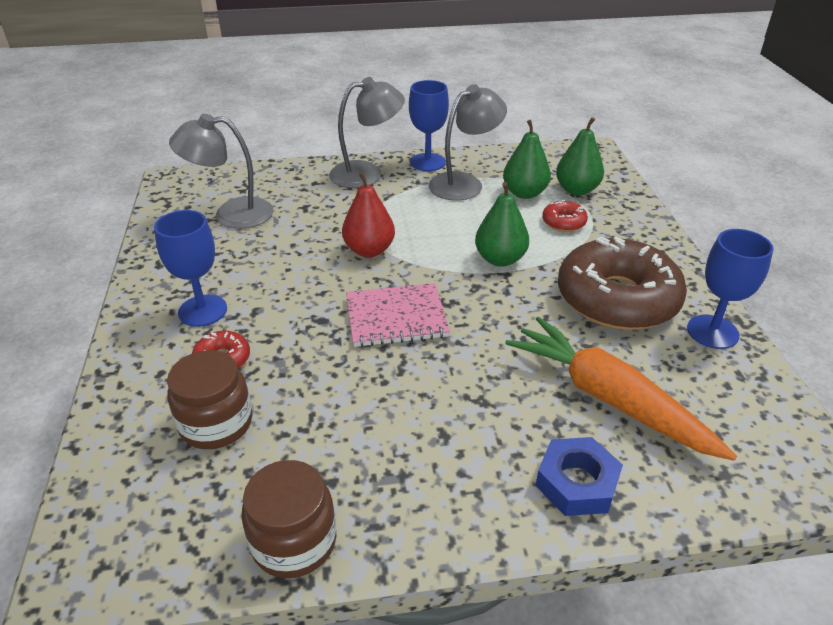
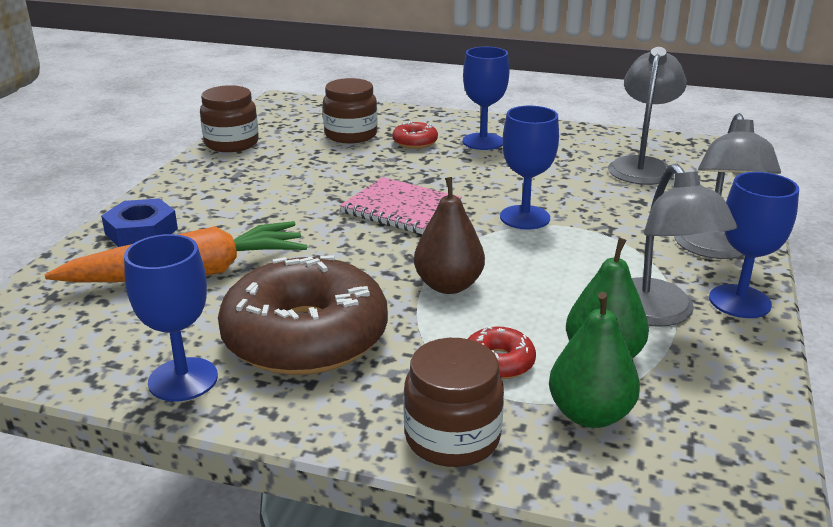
camera: 115 degrees right, 10 degrees down
(369, 250) = (525, 217): red pear -> blue goblet
(396, 317) = (401, 208): pink notebook -> pink notebook turned 75 degrees counterclockwise
(500, 259) = (448, 285): green pear -> brown pear
(638, 222) = (452, 437): none -> brown jar

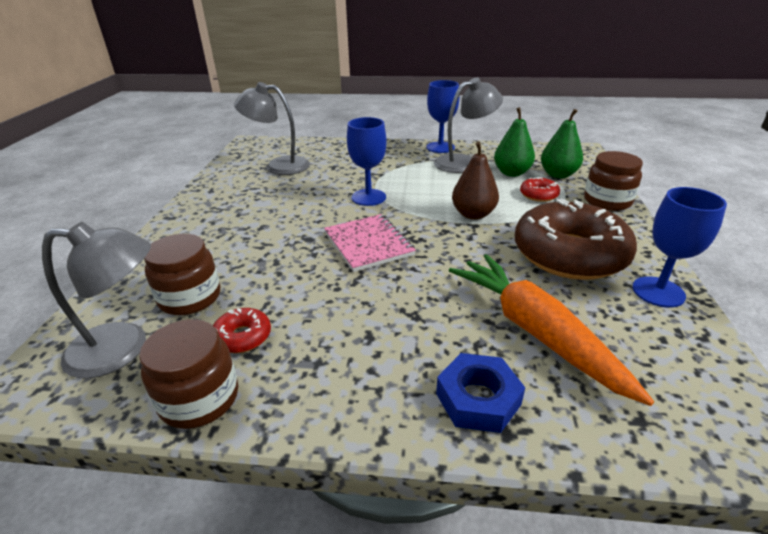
camera: 100 degrees left, 5 degrees up
(401, 208) = (368, 244): pink notebook -> pink notebook turned 45 degrees counterclockwise
(415, 142) = (220, 255): red donut -> red donut (243, 337)
(483, 141) = (224, 222): blue goblet -> none
(715, 250) = (390, 150): grey lamp -> grey lamp (123, 349)

